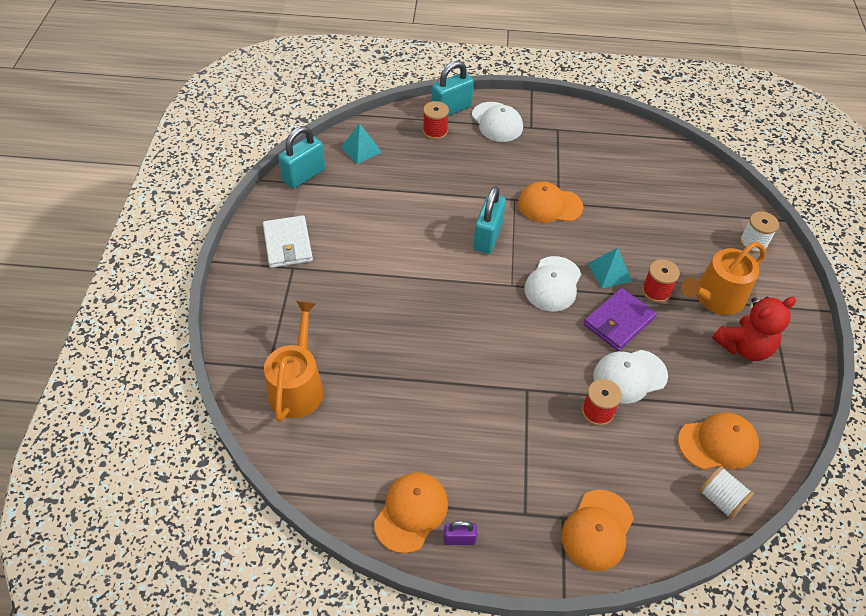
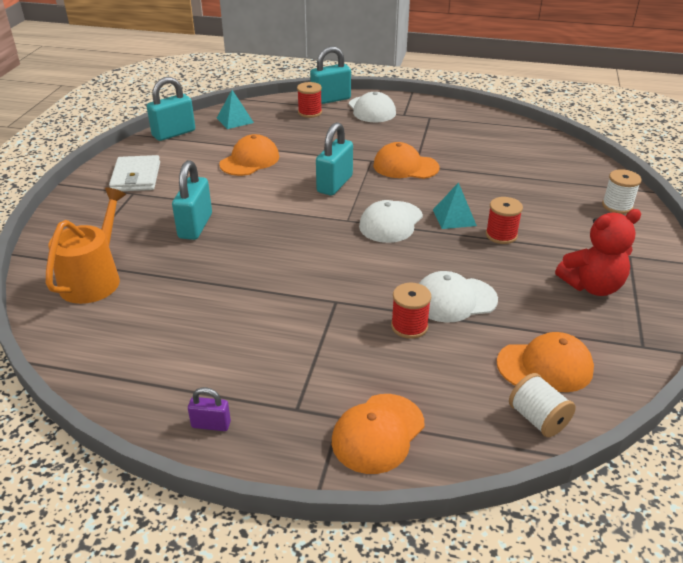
camera: 10 degrees right, 15 degrees down
(370, 307) = (195, 226): none -> turquoise padlock
(411, 512) = (166, 394): orange cap -> orange cap (249, 160)
(618, 321) = (453, 255): purple wallet -> none
(715, 298) = (566, 245): orange watering can -> none

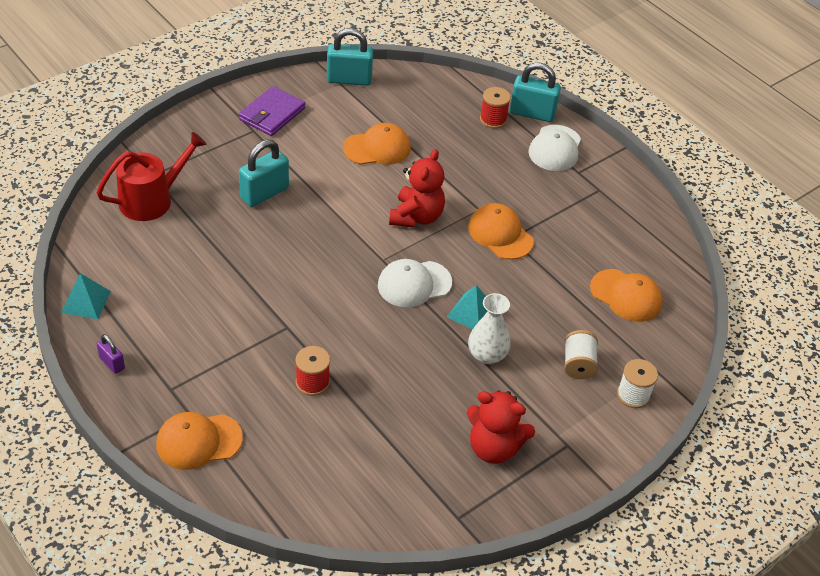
camera: 35 degrees right, 10 degrees up
(94, 279) = (152, 199): orange watering can -> red watering can
(136, 177) = (272, 114): white wallet -> purple wallet
(235, 120) = (416, 92): turquoise pyramid -> turquoise pyramid (86, 302)
(335, 184) = (416, 217): turquoise padlock -> red teddy bear
(454, 300) = (371, 384): white cap -> none
(501, 235) = (487, 354): red spool -> white vase
(538, 419) = (308, 508): white spool -> white spool (578, 364)
(545, 366) = (365, 479): orange cap -> orange cap (626, 295)

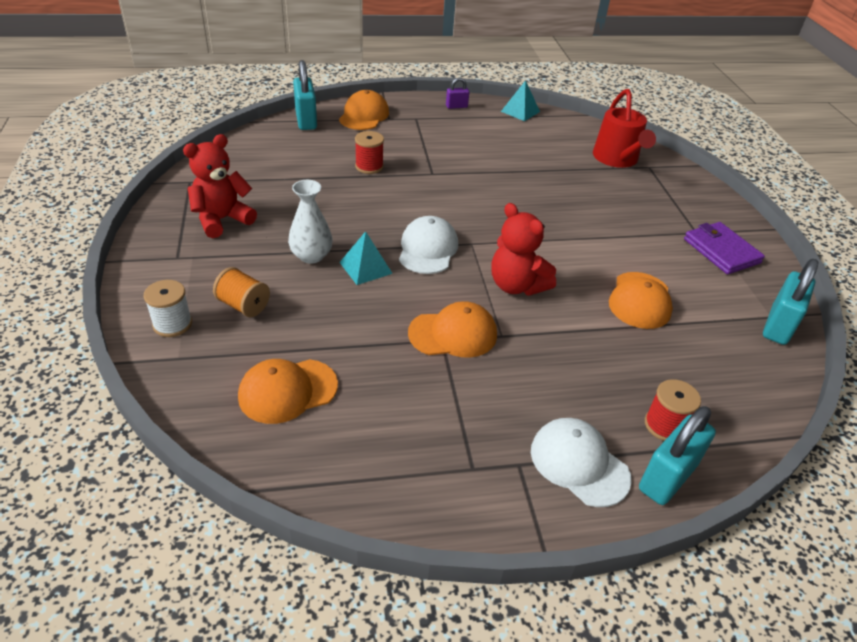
camera: 120 degrees right, 5 degrees down
(264, 193) = (599, 211): turquoise padlock -> turquoise padlock (306, 120)
(578, 364) = (243, 305): white spool -> orange spool

